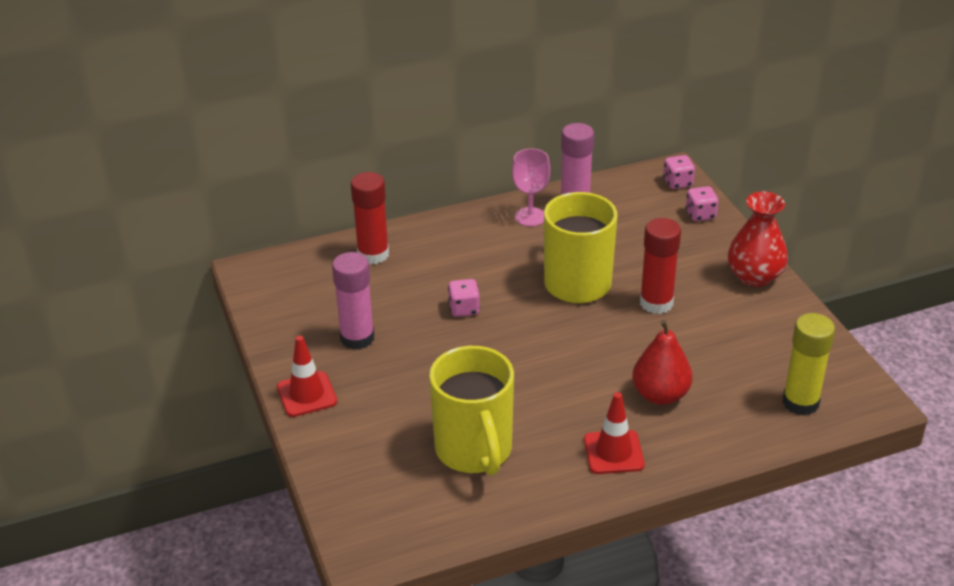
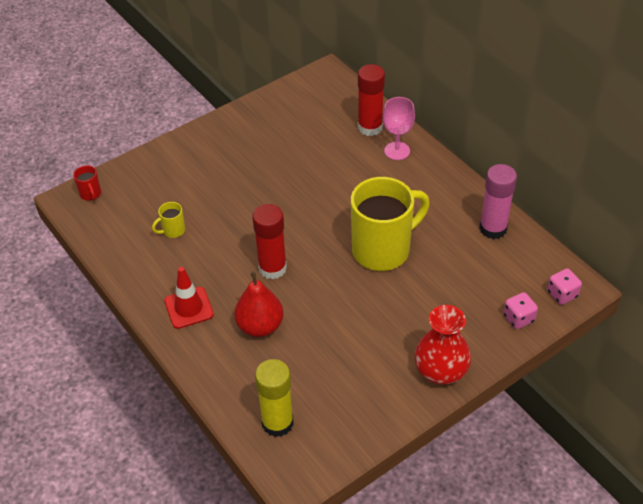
camera: 75 degrees right, 10 degrees up
(306, 394) = (207, 135): red traffic cone -> none
(357, 338) = (272, 144): pink glue stick -> none
(364, 529) = (90, 194): none -> red mug
(464, 309) = (324, 191): pink dice -> none
(474, 451) = (173, 230): yellow mug -> yellow mug, size x0.40
(530, 217) = (459, 204): pink goblet -> pink goblet (397, 151)
(656, 303) = (375, 306): red glue stick -> red glue stick (272, 268)

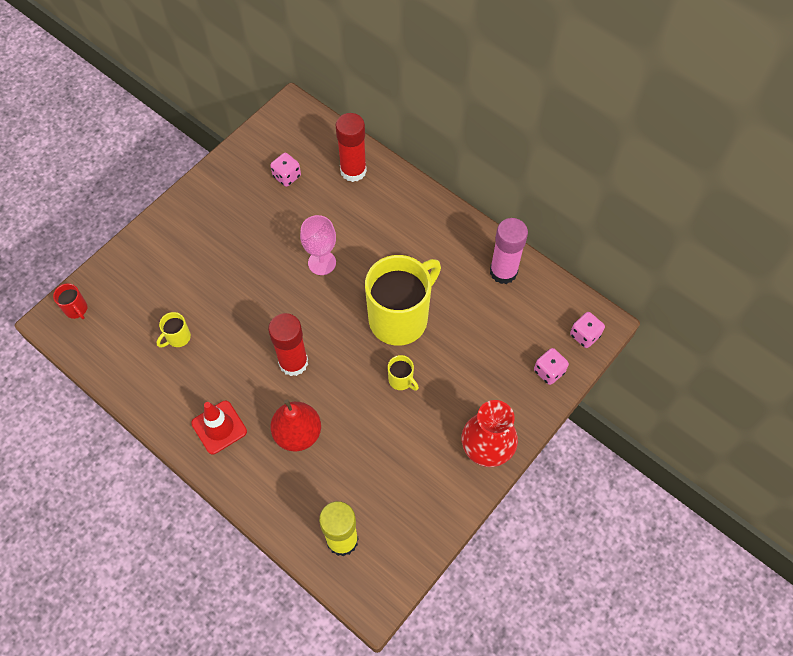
camera: 15 degrees left, 15 degrees up
(308, 123) = (287, 176): none -> pink dice
(370, 300) = (401, 380): none -> yellow mug
(397, 151) = (387, 195): pink goblet -> pink goblet (322, 263)

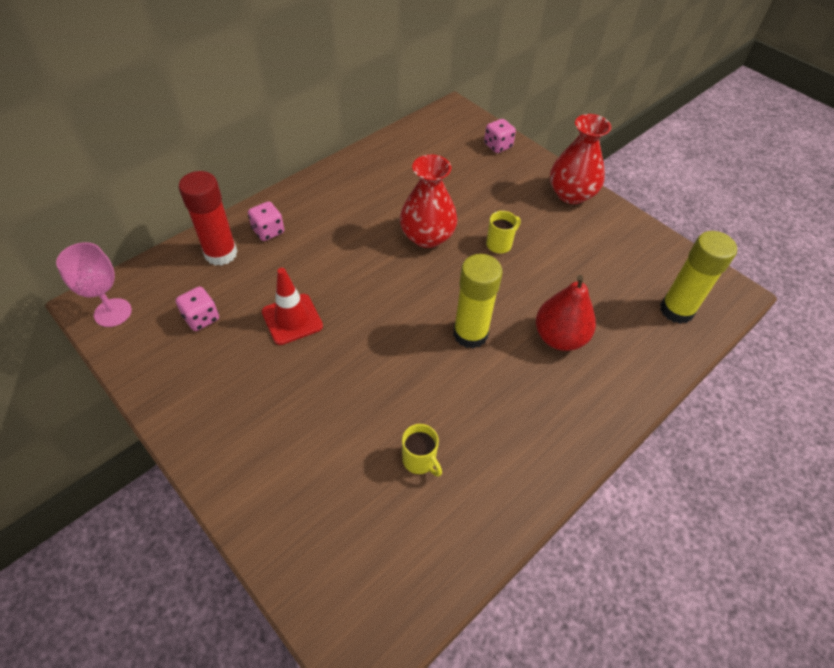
camera: 85 degrees left, 10 degrees down
(76, 309) = (346, 613): red mug -> none
(219, 427) = (552, 417): red traffic cone -> red traffic cone (292, 319)
(293, 362) = (470, 334): red glue stick -> yellow glue stick
(322, 263) = (341, 295): pink goblet -> pink goblet (113, 312)
(400, 318) = (427, 236): yellow mug -> red vase
(503, 272) = (388, 157): pink glue stick -> none
(584, 335) = (464, 120): pink dice -> pink dice (268, 231)

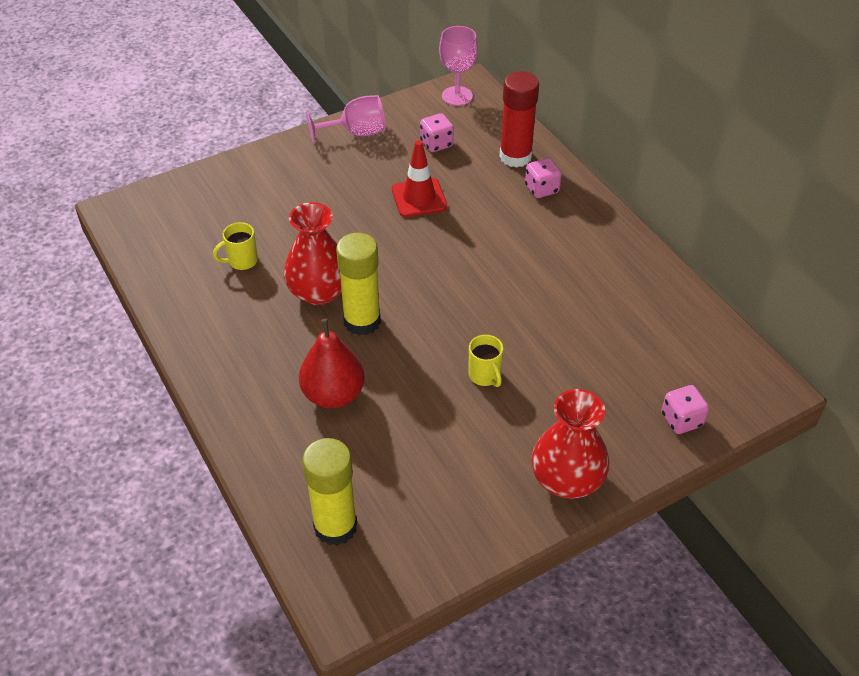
camera: 105 degrees right, 5 degrees down
(182, 397) = (356, 133): none -> pink goblet
(427, 236) = (510, 312): red vase -> red vase (319, 291)

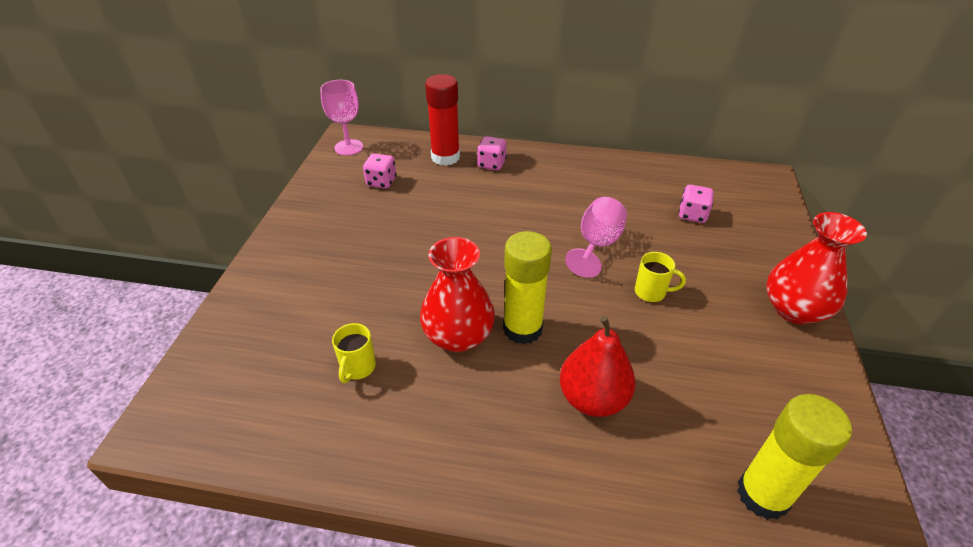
camera: 50 degrees left, 5 degrees down
(356, 133) = (309, 212): pink goblet -> pink goblet (597, 245)
(419, 198) = (425, 221): red traffic cone -> none
(681, 420) = (770, 226): pink dice -> pink dice (692, 215)

